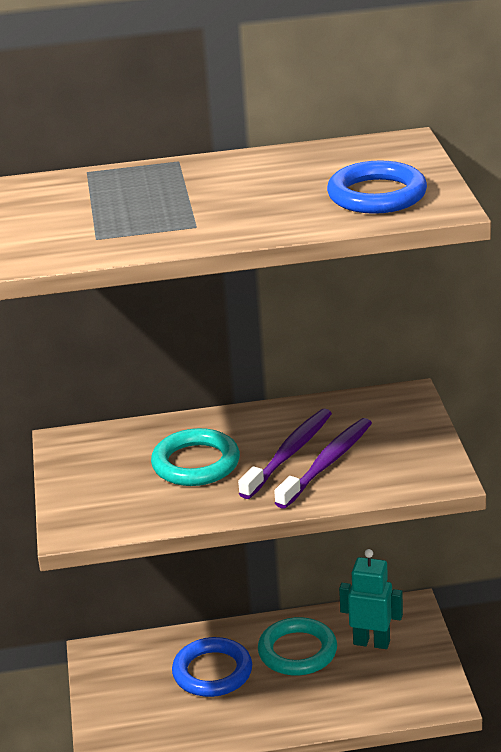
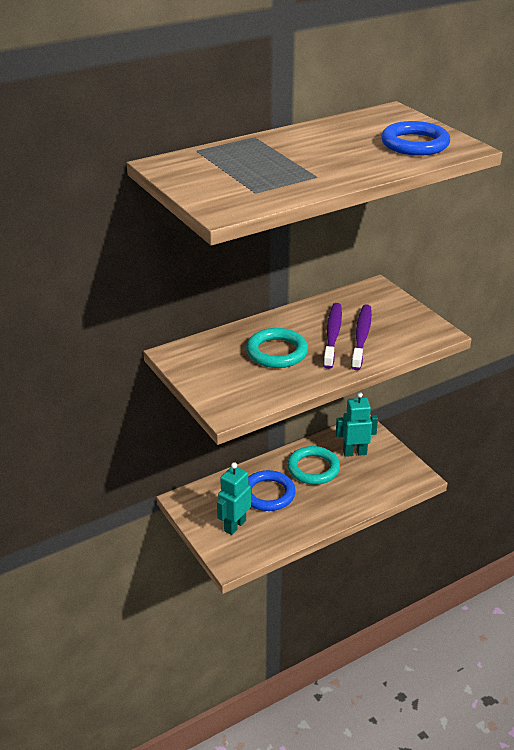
camera: 25 degrees left, 5 degrees up
(141, 704) = (234, 525): none -> turquoise robot

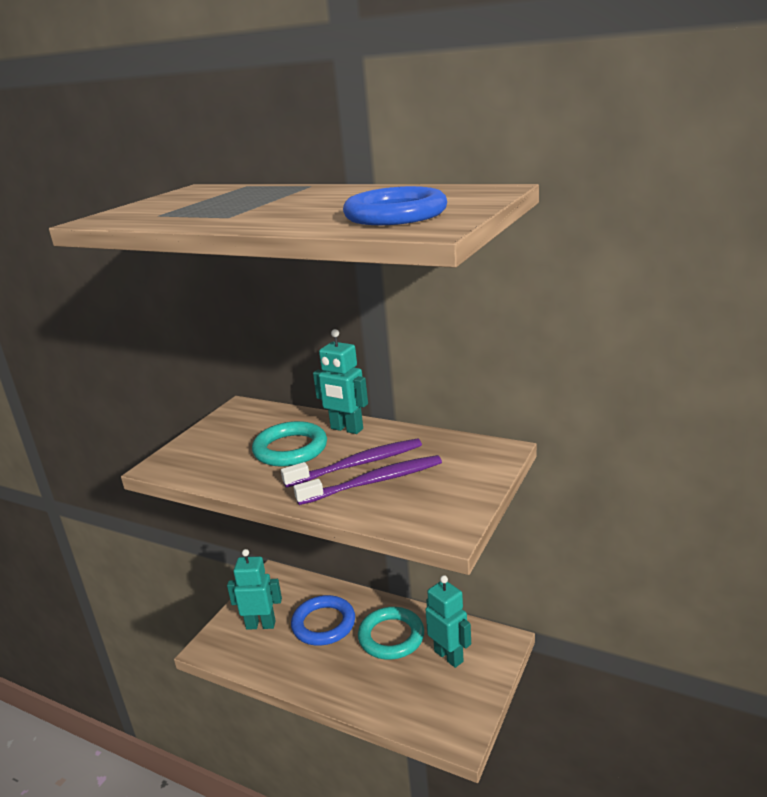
camera: 60 degrees right, 10 degrees down
(277, 323) = (346, 429): none -> turquoise robot

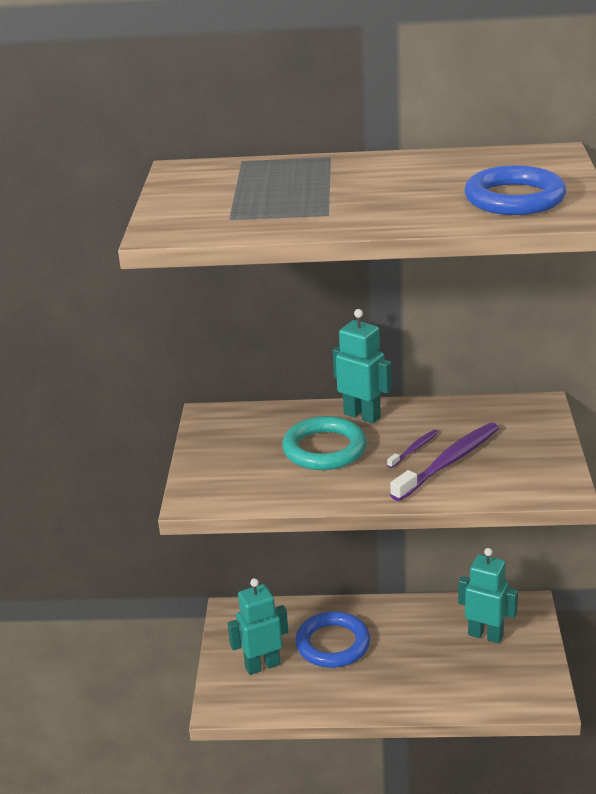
camera: 25 degrees left, 5 degrees up
(346, 429) = (362, 415): turquoise robot -> turquoise robot turned 150 degrees counterclockwise
(358, 464) = (414, 449): purple toothbrush -> purple toothbrush, size x0.50
(391, 637) = (414, 635): turquoise ring -> none

